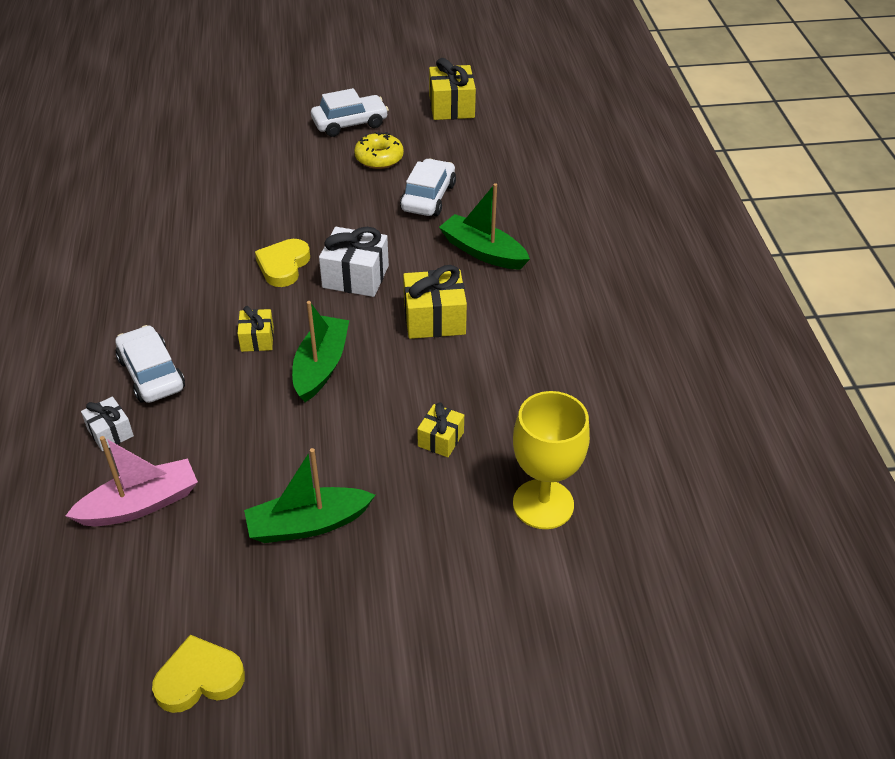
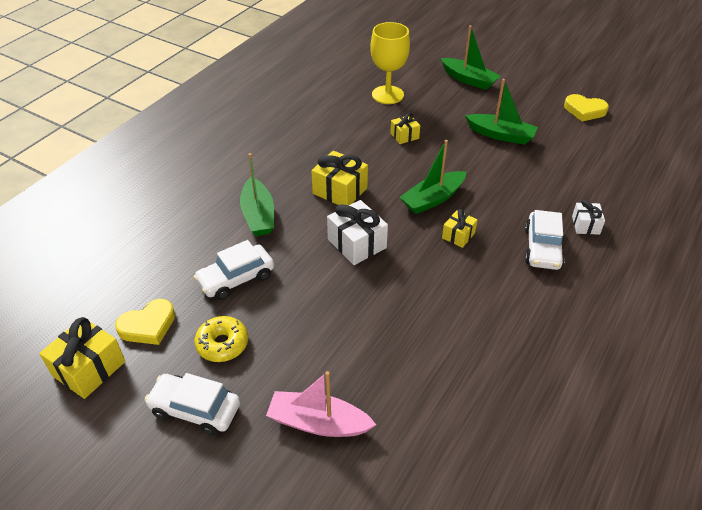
camera: 140 degrees left, 0 degrees up
(140, 504) = (582, 181): pink boat -> pink boat (318, 423)
(283, 266) = (397, 280): yellow heart -> yellow heart (148, 325)
(453, 631) = (469, 80): none -> green boat

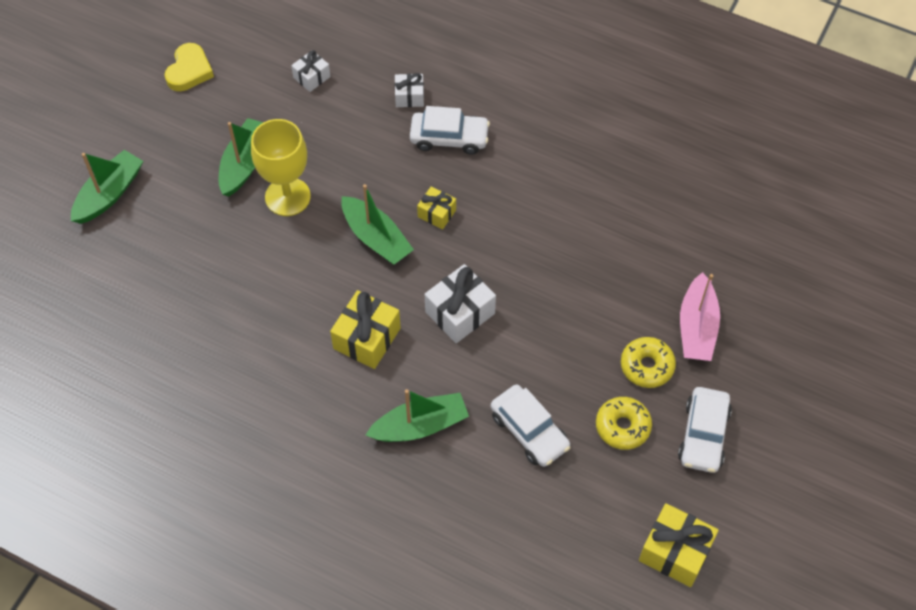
camera: 95 degrees left, 15 degrees up
(148, 325) = (610, 508): yellow heart -> none
(281, 371) = (647, 366): none -> yellow donut
(387, 95) = (146, 295): yellow goblet -> yellow goblet (287, 197)
(404, 136) = (248, 271): yellow gift -> none
(593, 169) = (312, 77): none -> white gift

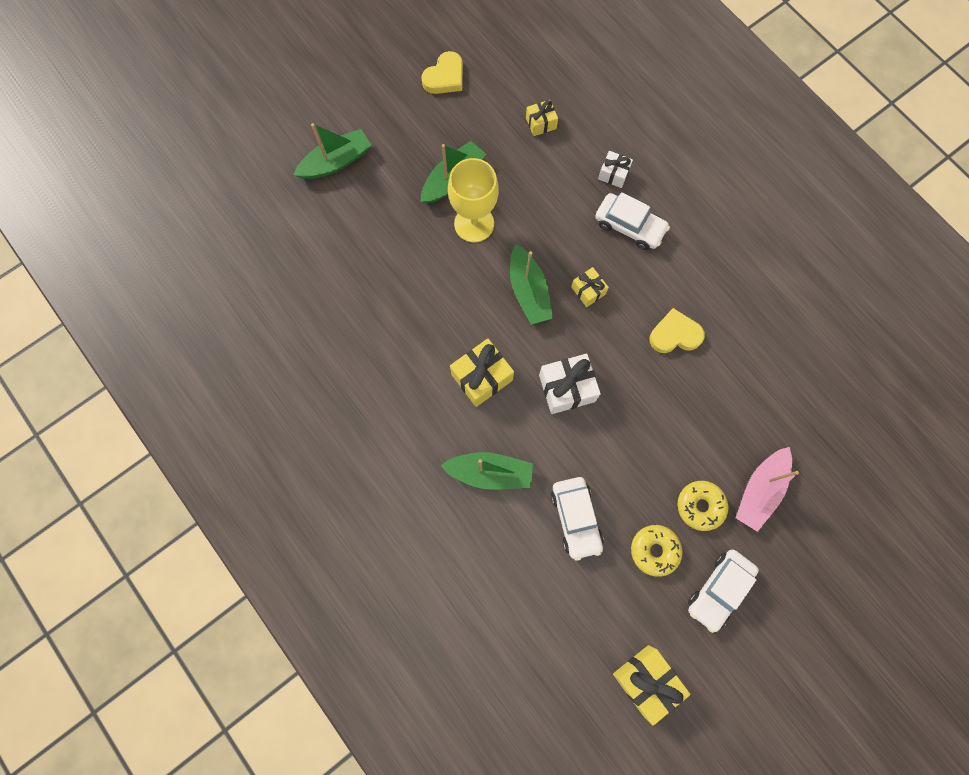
camera: 25 degrees right, 15 degrees up
(312, 77) = (541, 123): white gift -> yellow gift
(543, 219) = (675, 334): none -> yellow heart

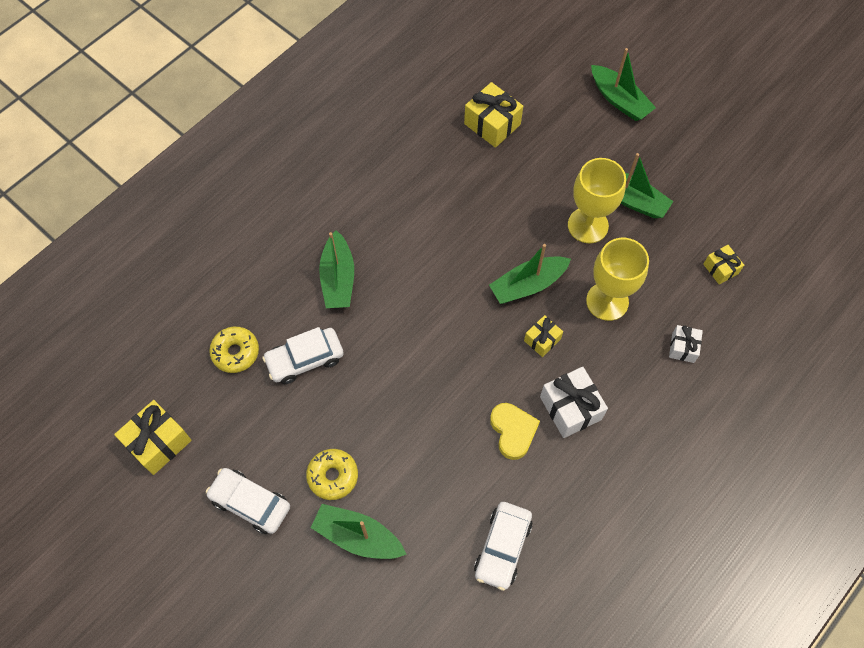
camera: 80 degrees right, 10 degrees down
(445, 77) = (743, 173): yellow heart -> none
(482, 377) = (430, 257): yellow gift -> yellow gift (492, 124)
(557, 225) = (607, 301): none -> yellow goblet
(567, 388) = (433, 334): white gift -> white gift (570, 408)
(629, 226) = (626, 371): white car -> white car (502, 547)
(654, 550) = (282, 436): yellow donut -> yellow donut (235, 352)
(759, 490) = (358, 536): pink boat -> green boat

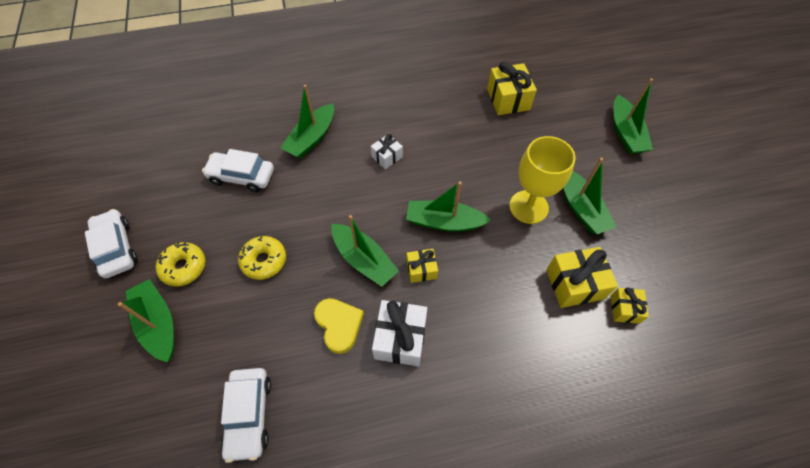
camera: 35 degrees right, 5 degrees down
(158, 442) = (105, 171): yellow gift -> yellow gift (574, 284)
(235, 352) = (204, 145): yellow donut -> yellow donut (264, 261)
(487, 363) = (364, 260): none -> green boat
(502, 547) = (249, 415): white car -> white car turned 60 degrees counterclockwise
(513, 431) = (339, 325): yellow heart -> yellow heart turned 45 degrees counterclockwise
(607, 301) = (500, 273): yellow goblet -> none
(683, 348) = (539, 354): white gift -> white gift (387, 157)

